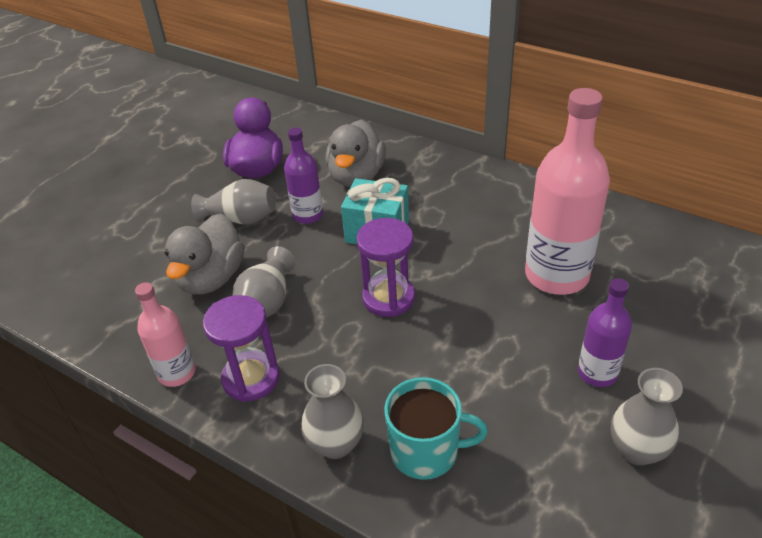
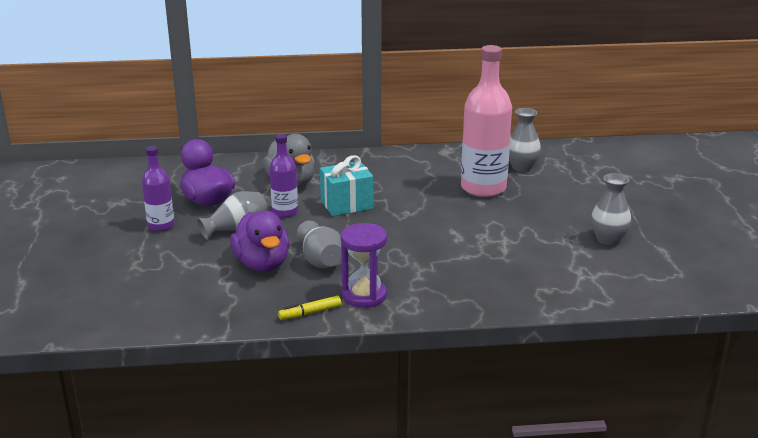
camera: 40 degrees left, 15 degrees down
(177, 373) = (310, 313): pink bottle -> yellow marker
(211, 278) = (262, 264): grey duck -> purple duck
(335, 444) = (456, 299): grey vase -> grey vase (522, 167)
(388, 298) = (399, 231): purple hourglass -> none
(426, 451) = (509, 282): turquoise mug -> none
(597, 373) = (555, 219): purple bottle -> purple bottle (161, 225)

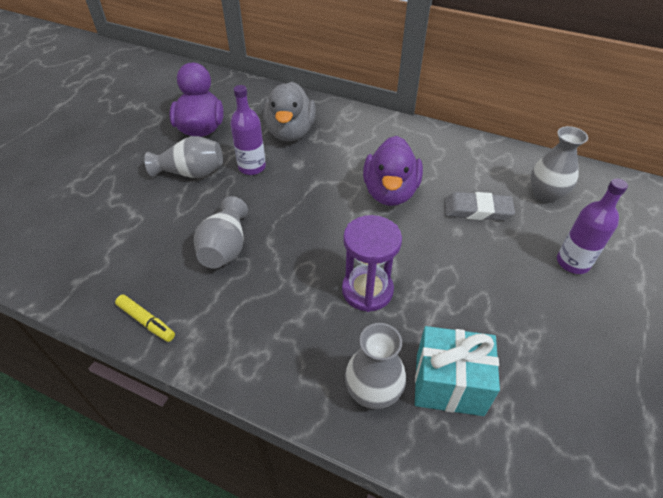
camera: 30 degrees right, 20 degrees up
(161, 225) = (138, 144): purple bottle -> purple bottle (572, 262)
(262, 264) = (170, 228): purple duck -> purple duck (390, 192)
(310, 313) = (146, 321): yellow marker -> yellow marker turned 150 degrees counterclockwise
(346, 204) = (316, 179): turquoise gift -> turquoise gift (449, 384)
(364, 295) = (219, 322): purple hourglass -> purple hourglass (367, 290)
(483, 188) = (477, 210): pink bottle -> grey eraser
(608, 239) = (579, 363): grey vase -> grey vase (373, 392)

